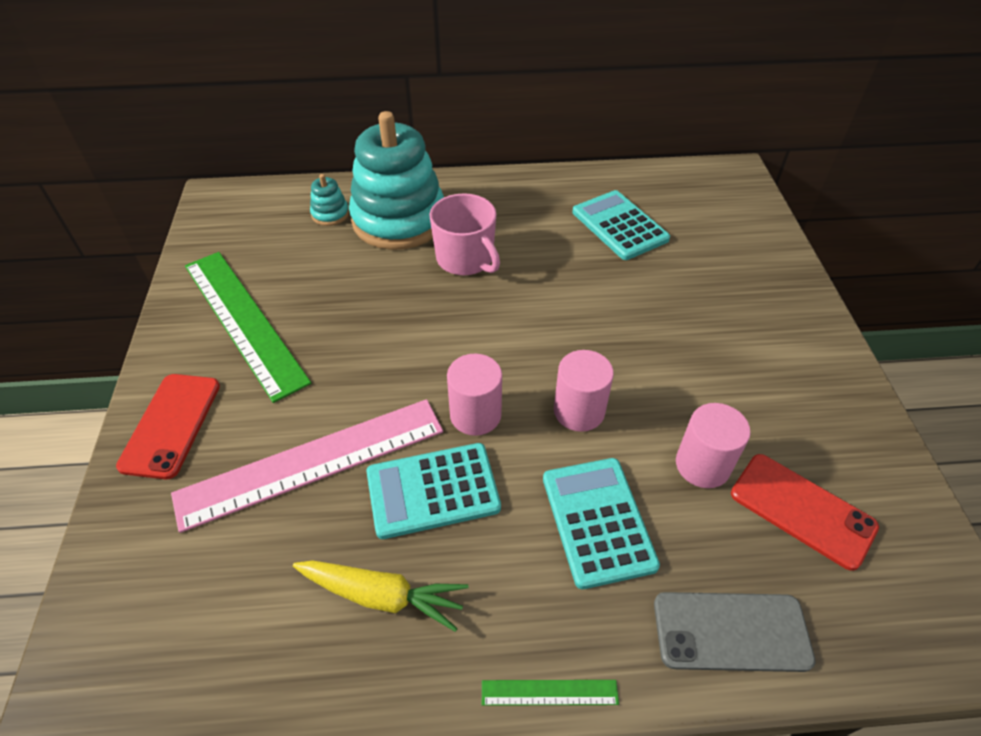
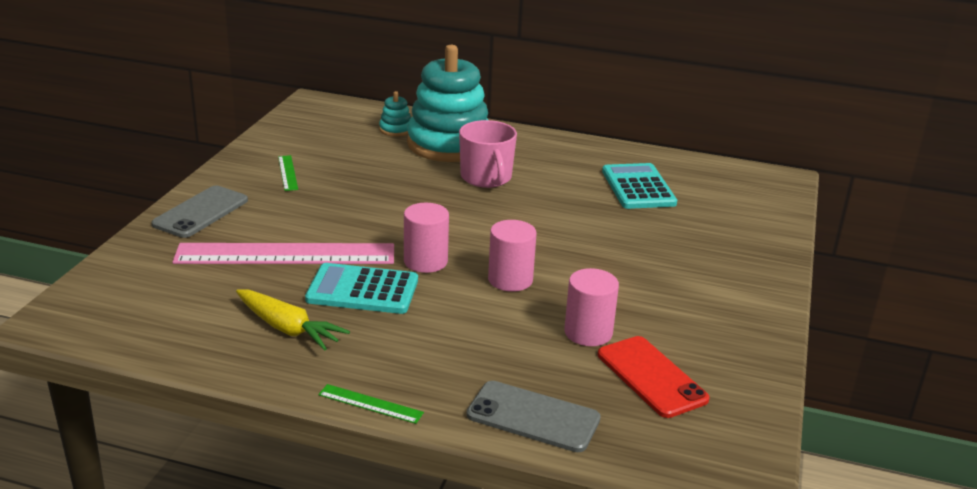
camera: 20 degrees right, 20 degrees down
(171, 425) = (201, 212): red phone -> grey phone
(244, 321) = (288, 173): green ruler -> green ruler, size x0.41
(598, 521) = (476, 337): turquoise calculator -> none

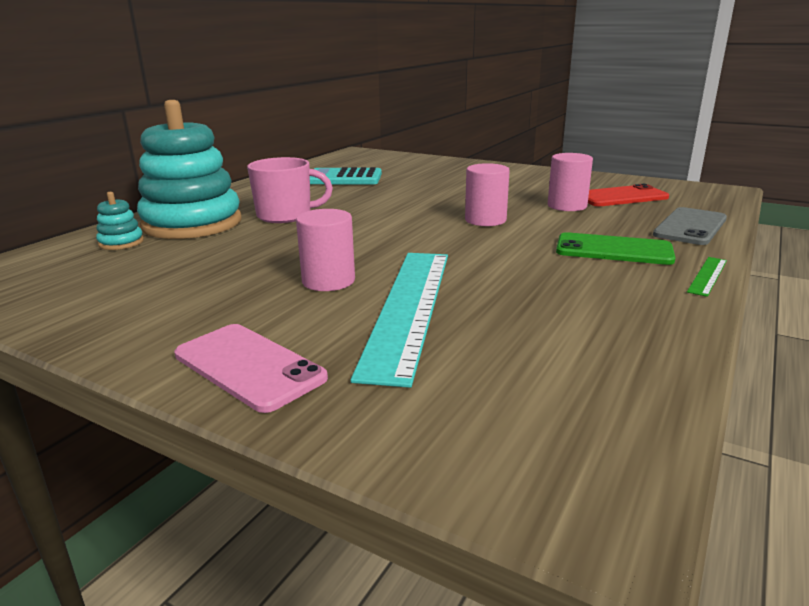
camera: 75 degrees left, 5 degrees down
(201, 212) = (249, 366): grey phone -> pink phone
(286, 254) = (408, 307): pink ruler -> turquoise ruler
(288, 173) = (174, 302): green ruler -> none
(288, 329) = (584, 308): yellow carrot -> none
(362, 290) = (500, 271): turquoise calculator -> none
(425, 261) = (445, 245): pink cylinder -> pink cylinder (328, 281)
(433, 354) = (613, 250): none -> green phone

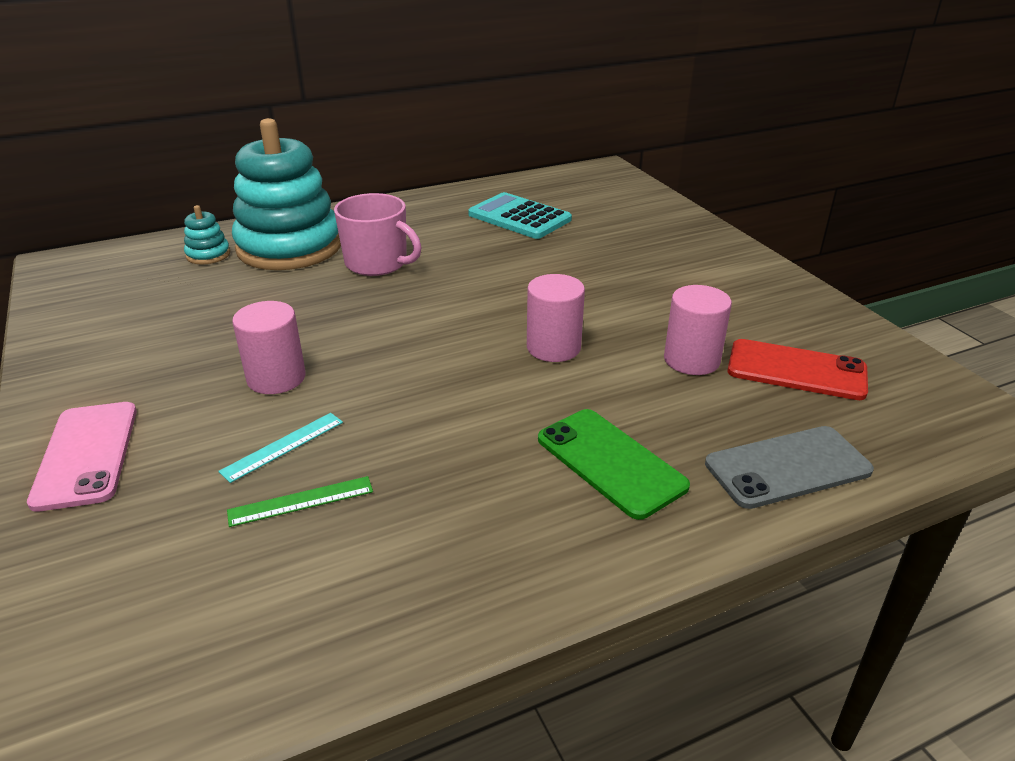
camera: 35 degrees right, 10 degrees up
(408, 307) = (283, 446): turquoise ruler -> turquoise ruler, size x0.41
(707, 275) = (644, 560): green ruler -> green ruler (301, 501)

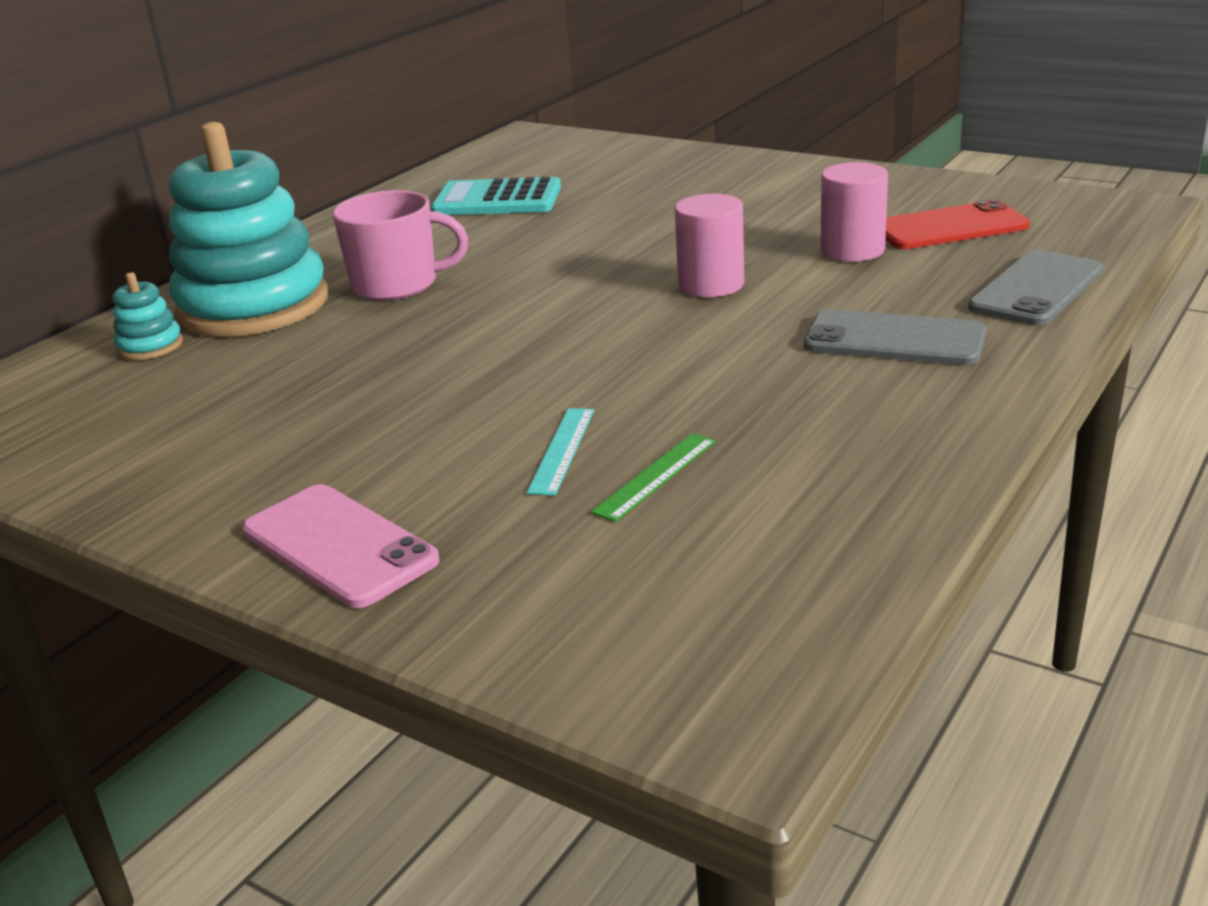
camera: 30 degrees left, 5 degrees down
(276, 378) = (453, 408): pink cylinder -> none
(610, 462) = (894, 340): green phone -> grey phone

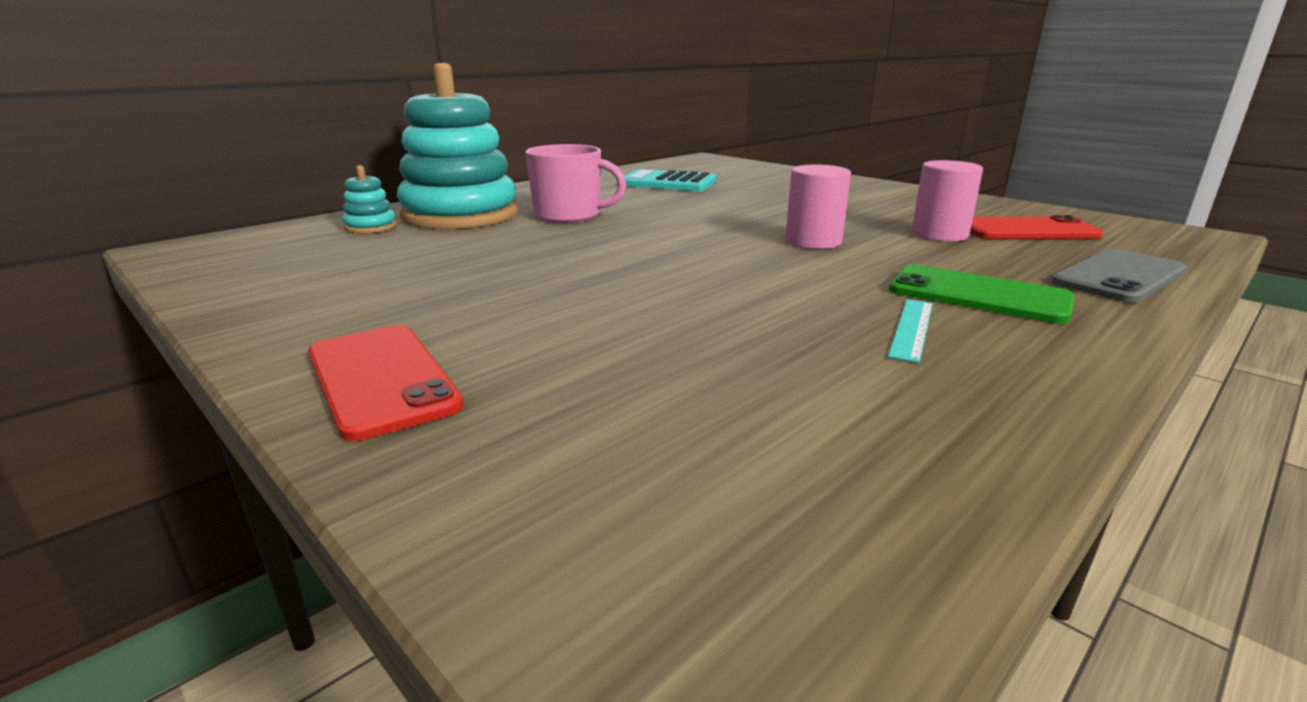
camera: 10 degrees right, 5 degrees down
(339, 545) = (381, 379): pink phone -> red phone
(562, 450) = (635, 334): turquoise ruler -> turquoise ruler (911, 328)
(655, 476) = (716, 368): green ruler -> none
(894, 340) = (978, 295): grey phone -> green phone

